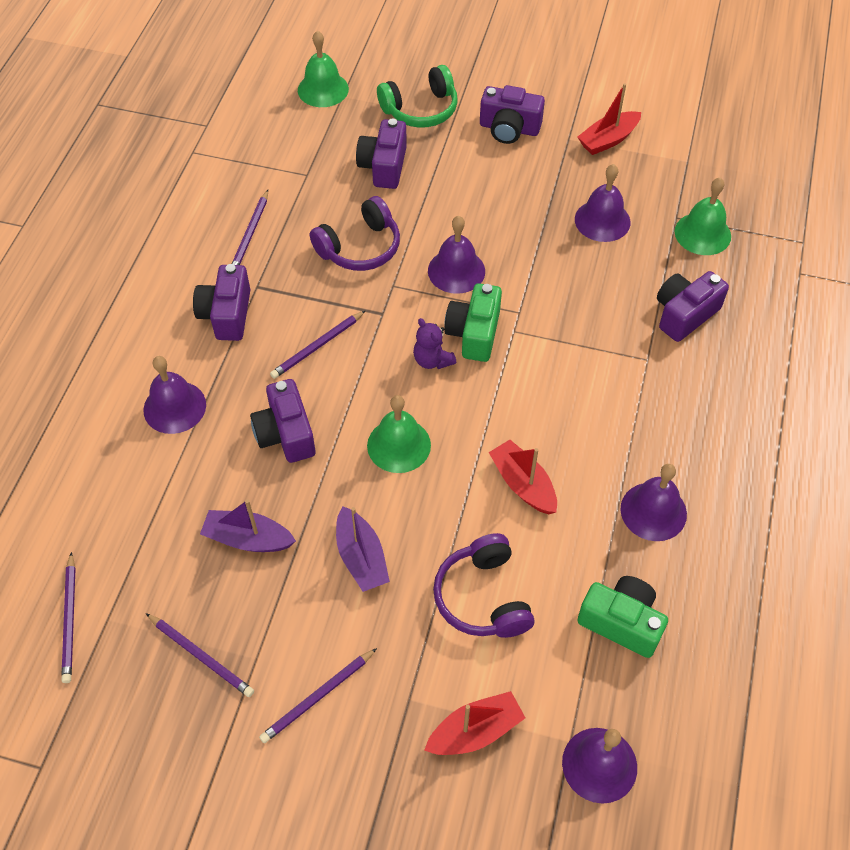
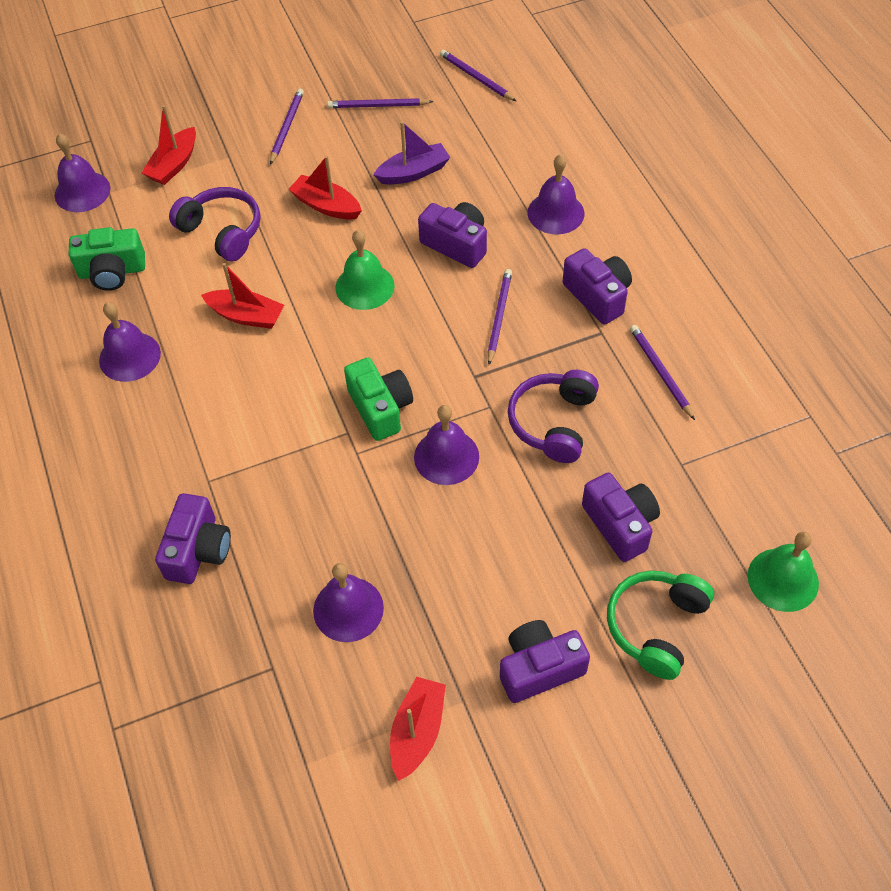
camera: 145 degrees right, 0 degrees up
(361, 557) = (326, 206): purple boat -> red boat
(432, 360) = (396, 364): purple teddy bear -> none
(702, 233) = (231, 664): green bell -> none

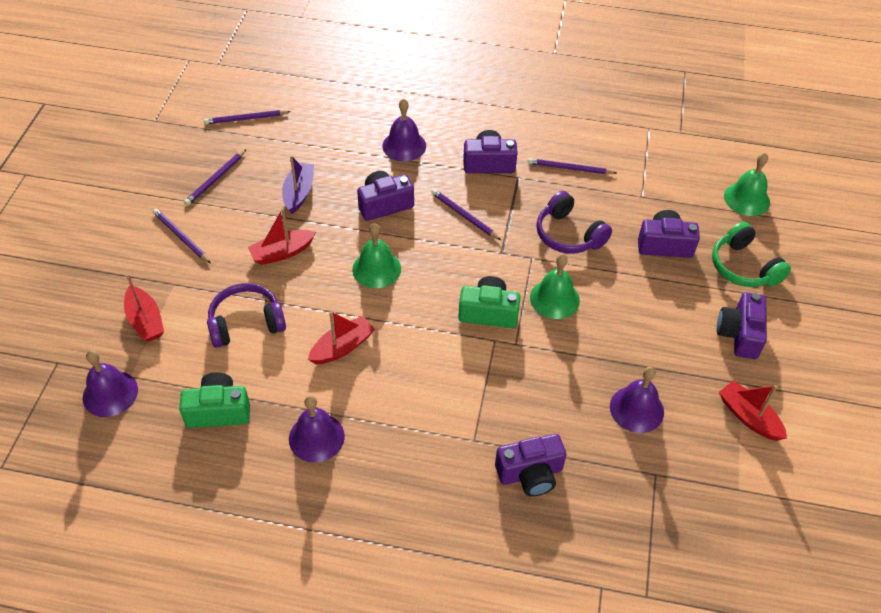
camera: 60 degrees left, 5 degrees down
(112, 271) = (218, 411): green camera -> green camera turned 120 degrees counterclockwise
(198, 550) = (530, 474): purple camera -> purple camera turned 120 degrees clockwise
(446, 456) = (554, 299): purple bell -> green bell

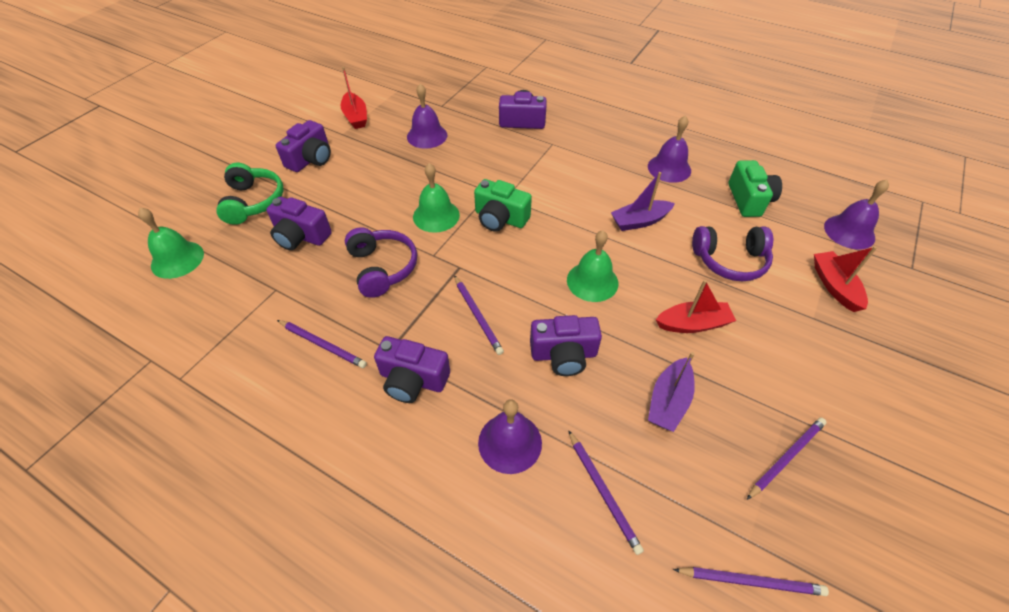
camera: 160 degrees left, 0 degrees up
(181, 237) = (818, 375): purple pencil -> purple pencil (603, 492)
(218, 411) = (749, 200): green camera -> green camera turned 105 degrees counterclockwise
(342, 347) = (639, 221): red boat -> purple boat

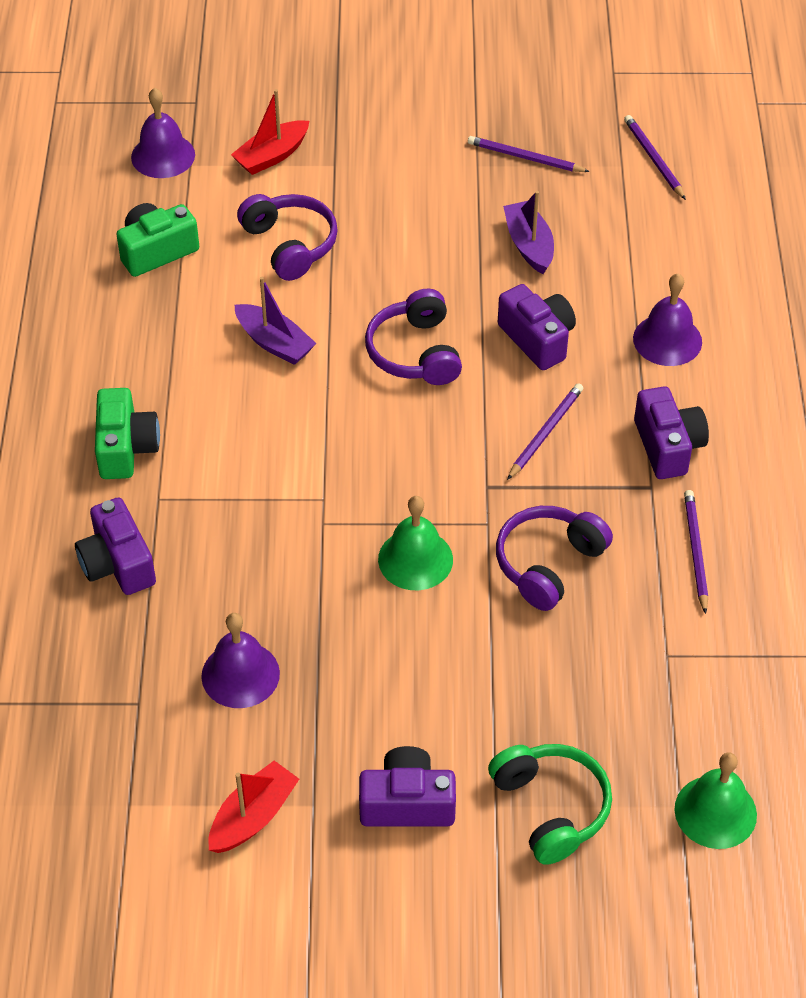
camera: 120 degrees left, 0 degrees up
(253, 202) = (551, 808): green headphones -> green headphones turned 105 degrees clockwise
(301, 236) = (567, 693): purple camera -> none
(500, 218) = (370, 486): green camera -> green camera (126, 448)
(592, 281) = (415, 352): green bell -> purple headphones
(603, 492) = (657, 261): purple pencil -> none
(668, 401) = (529, 245): purple boat -> purple boat turned 105 degrees counterclockwise
(669, 168) = (135, 345): purple bell -> none
(693, 324) = (415, 252): red boat -> none

